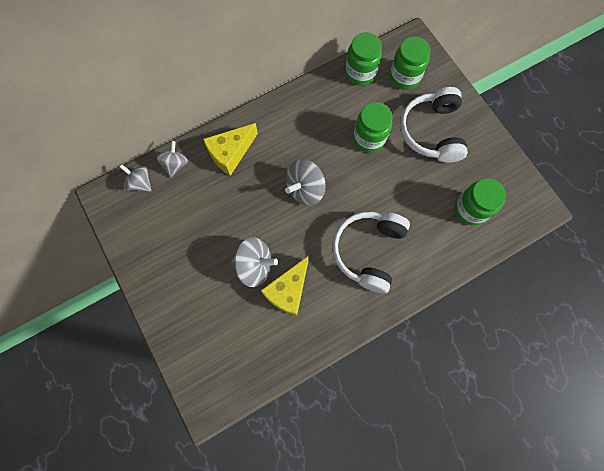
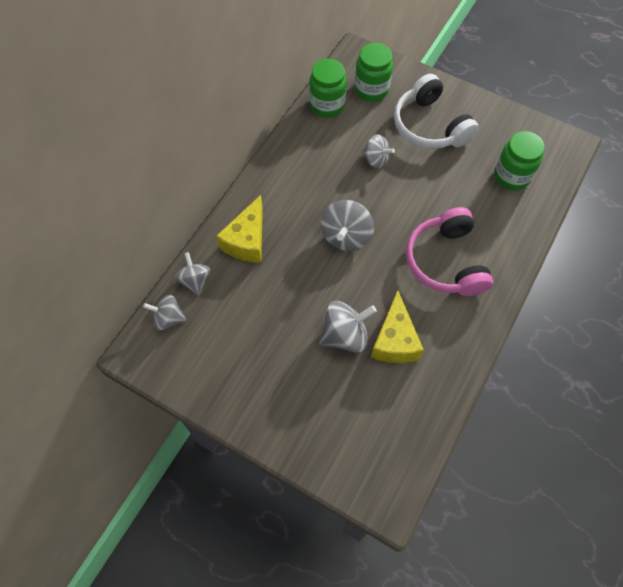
camera: 30 degrees left, 10 degrees down
(368, 251) = (445, 262): white headphones -> pink headphones
(369, 138) = (376, 160): green jar -> grey spinning top

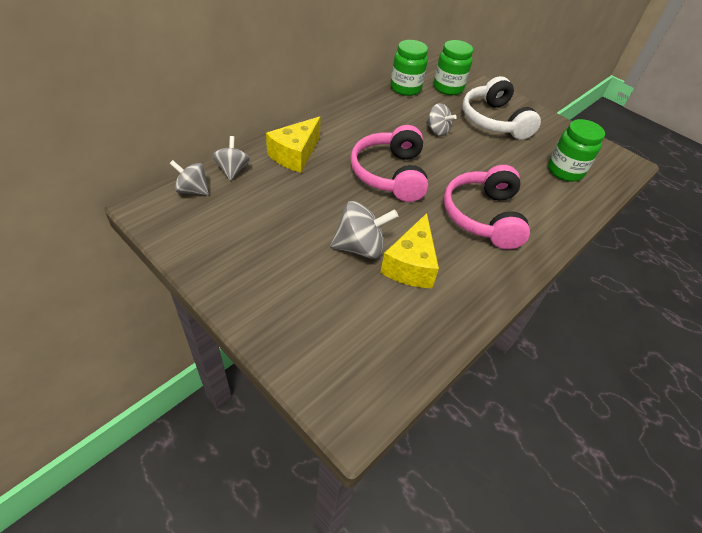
camera: 10 degrees right, 15 degrees down
(346, 236) = (390, 174): grey spinning top -> pink headphones

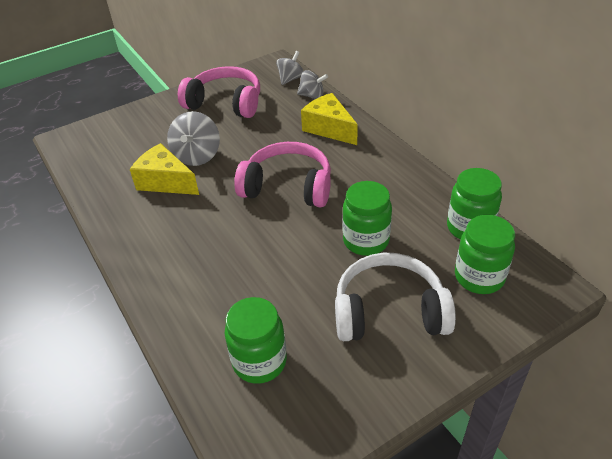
camera: 110 degrees right, 5 degrees down
(437, 130) = (366, 241): grey spinning top -> green jar
(483, 216) = (204, 245): pink headphones -> pink headphones (225, 103)

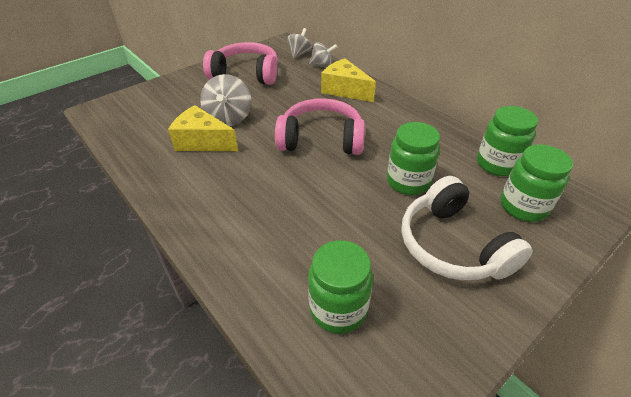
camera: 10 degrees left, 0 degrees up
(389, 311) = (452, 245): white headphones -> white headphones turned 105 degrees counterclockwise

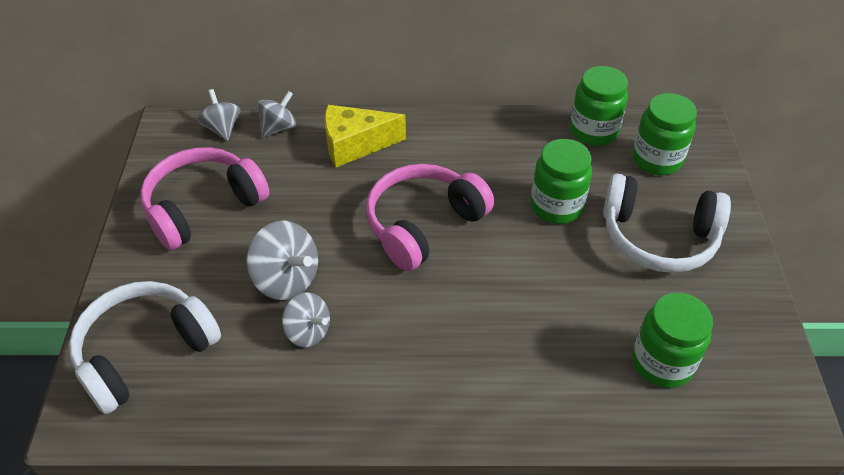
camera: 50 degrees left, 5 degrees up
(145, 105) = (145, 352): none -> white headphones
(203, 142) = (308, 332): yellow cheese -> grey spinning top

